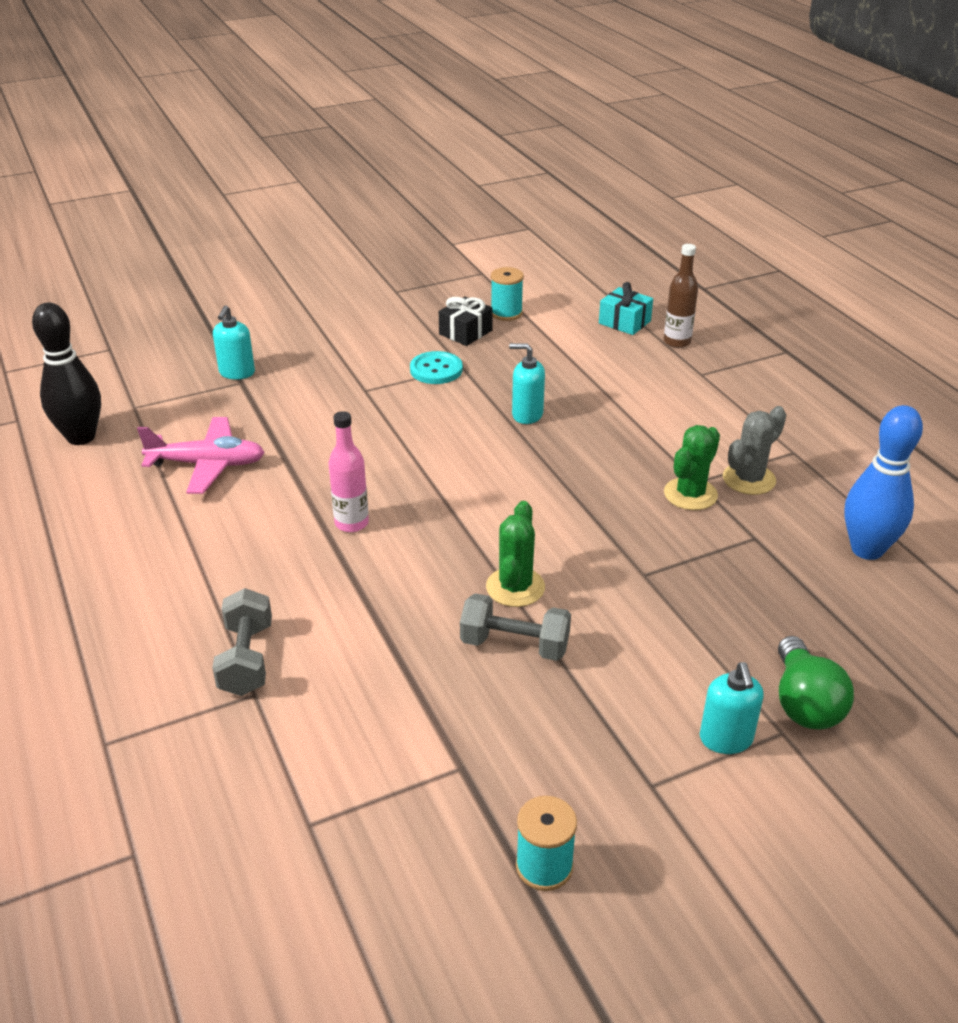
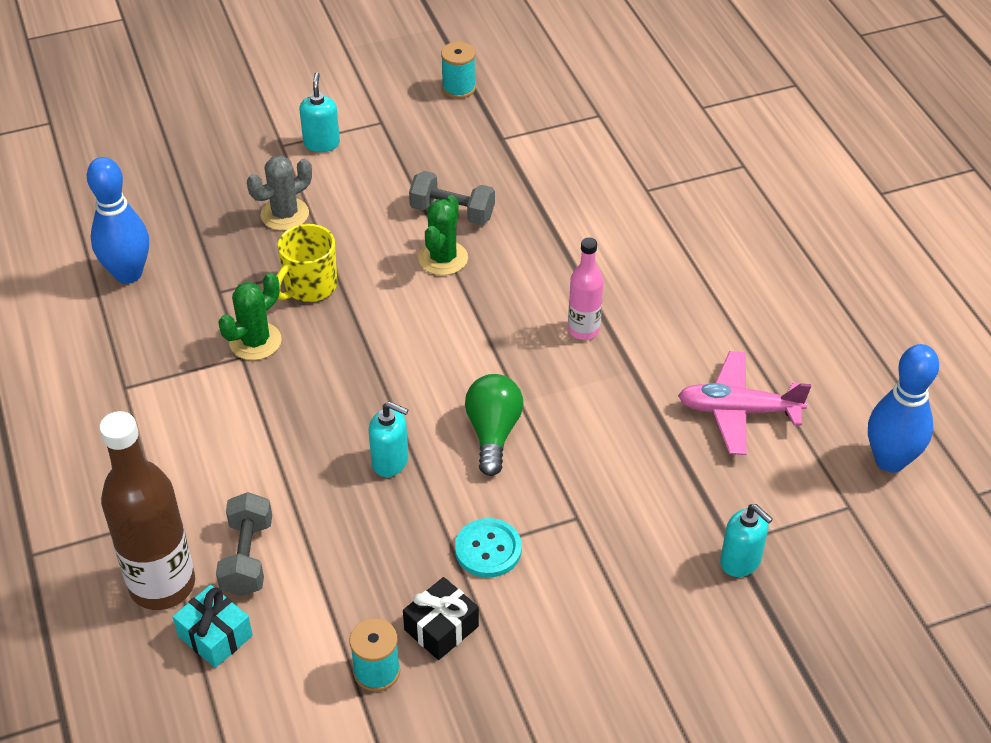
camera: 175 degrees left, 10 degrees up
(81, 437) = (890, 460): black bowling pin -> blue bowling pin
(237, 373) = (740, 561): turquoise soap dispenser -> turquoise soap dispenser turned 120 degrees clockwise
(246, 659) = (657, 214): grey dumbbell -> grey dumbbell (247, 557)
(658, 548) = (309, 286): none -> yellow mug
(677, 342) = (162, 585): brown bottle -> brown bottle, size x1.82
(749, 479) = (189, 355): grey cactus -> grey cactus (285, 214)
(804, 703) = (256, 161): green light bulb -> green light bulb (493, 433)

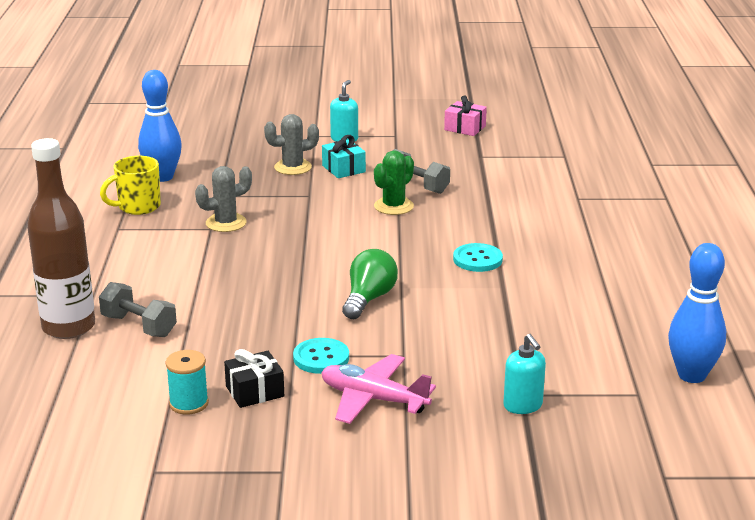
camera: 20 degrees right, 20 degrees down
(215, 635) = (85, 360): turquoise gift -> turquoise gift (343, 169)
(247, 557) = (139, 326): grey dumbbell -> grey dumbbell turned 75 degrees counterclockwise
(255, 341) = (226, 223): green cactus -> grey cactus
(309, 286) = (285, 203): yellow mug -> yellow mug (138, 207)
(390, 461) = (280, 299): turquoise soap dispenser -> none
(458, 88) = (465, 128): turquoise spool -> pink gift
(583, 330) = (477, 259): pink bottle -> turquoise button
(738, 411) = (576, 324): pink plane -> pink plane (373, 399)

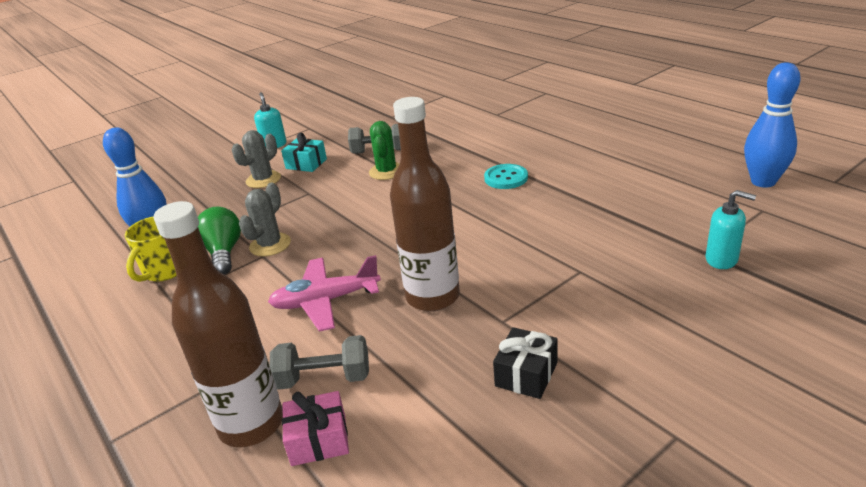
camera: 35 degrees left, 5 degrees up
(189, 403) = (490, 426): turquoise spool -> none
(275, 315) = (432, 297): none -> brown bottle
(321, 358) = (527, 310): turquoise button -> none
(369, 299) = (481, 243): green light bulb -> green light bulb (224, 252)
(373, 399) = (624, 319): pink plane -> pink plane (326, 301)
(465, 128) = (351, 105): pink gift -> pink gift (319, 440)

